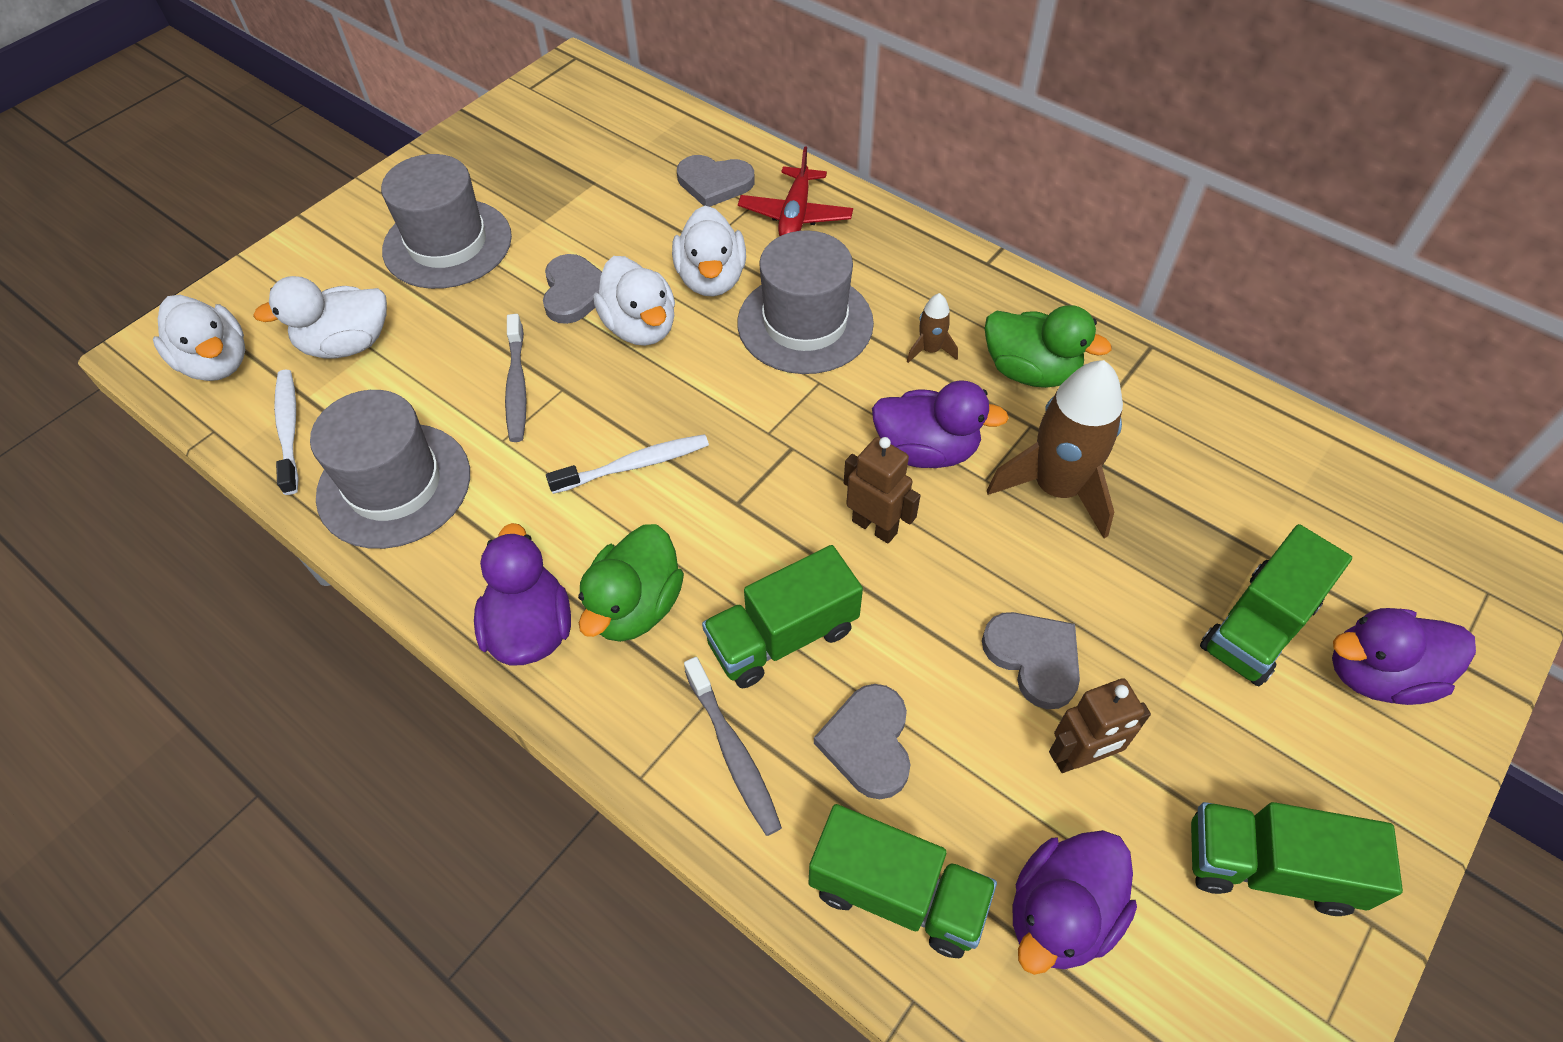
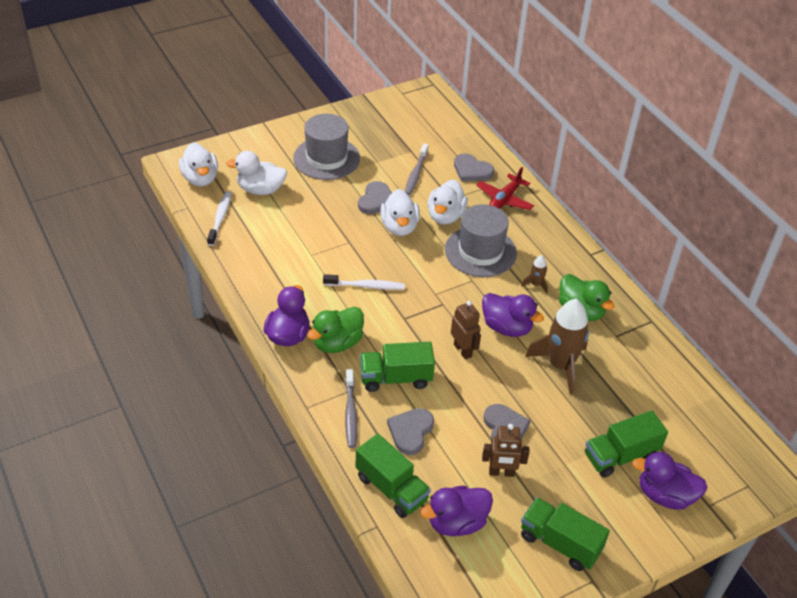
camera: 20 degrees right, 10 degrees down
(394, 485) = (256, 257): grey hat -> none
(517, 386) = (329, 234): grey toothbrush -> grey toothbrush (416, 174)

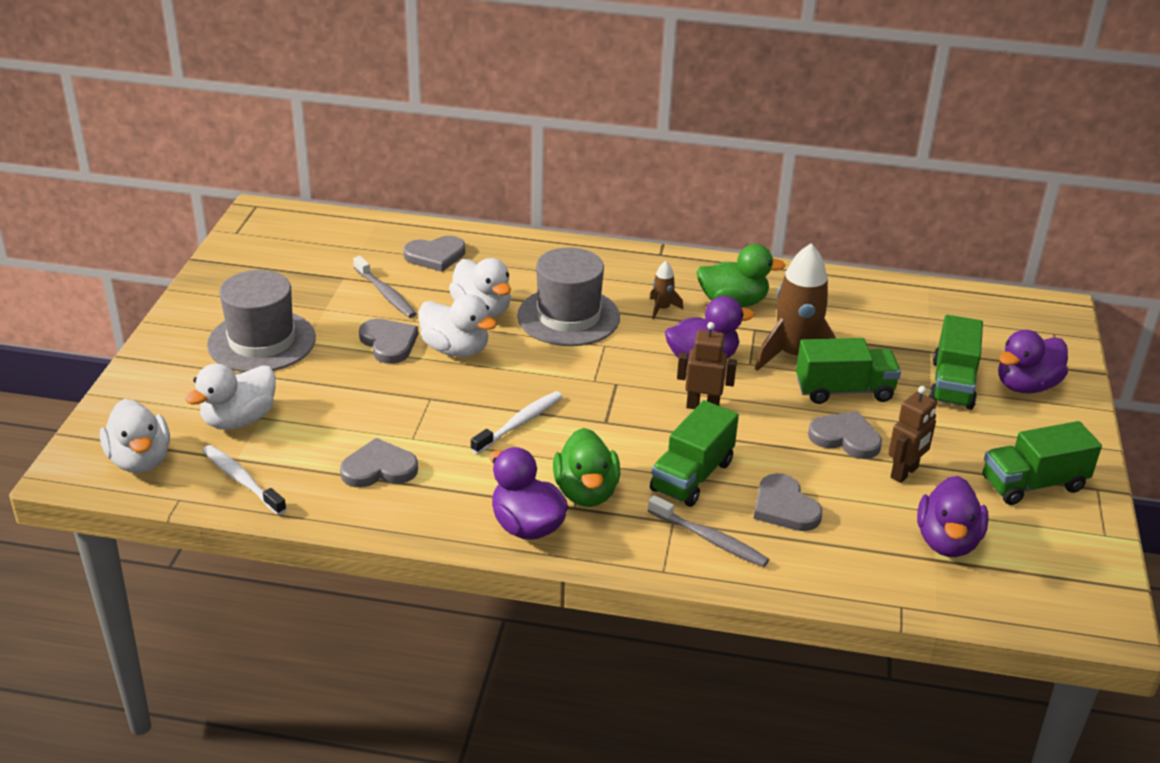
camera: 50 degrees left, 10 degrees down
(200, 178) = (140, 460): white duck -> white duck turned 45 degrees clockwise
(276, 257) = (379, 468): none -> grey heart
(391, 488) = (855, 566): green truck -> green truck (844, 390)
(504, 199) = (510, 260): red plane -> none

